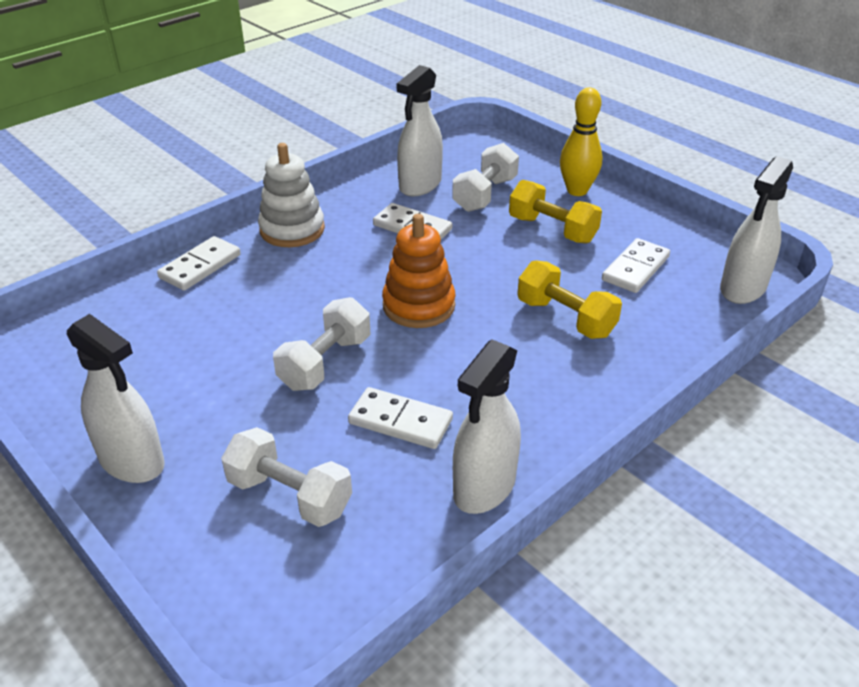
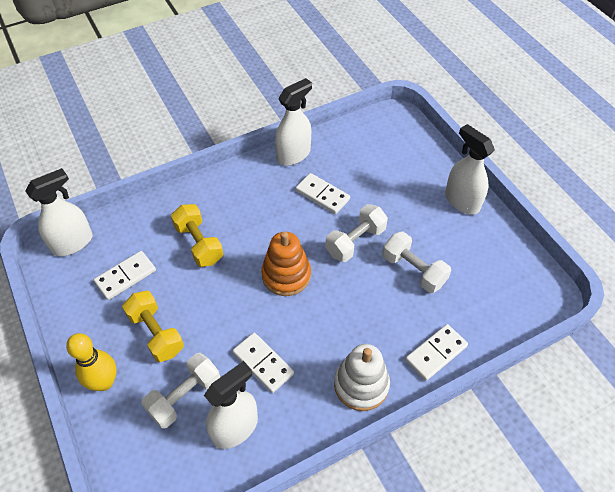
camera: 165 degrees left, 15 degrees up
(289, 495) = (384, 168): white dumbbell -> white dumbbell (413, 270)

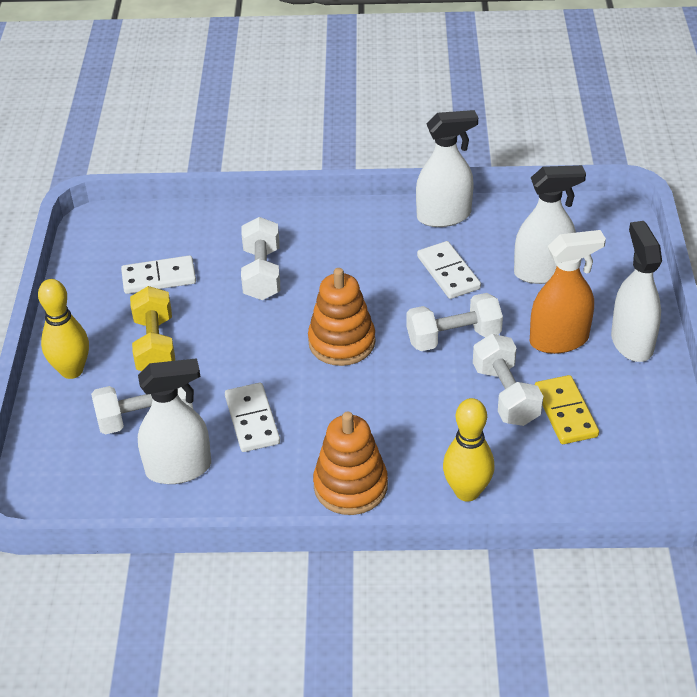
camera: 30 degrees right, 10 degrees down
(72, 243) = (124, 224): white spray bottle -> white spray bottle (542, 272)
(199, 244) = (262, 273): yellow dumbbell -> white dumbbell
(361, 385) = (350, 486): white stacking toy -> orange stacking toy
(420, 217) = (559, 340): none -> orange spray bottle
(436, 353) = (467, 491): white domino -> yellow bowling pin
(456, 267) = (565, 412): none -> yellow domino

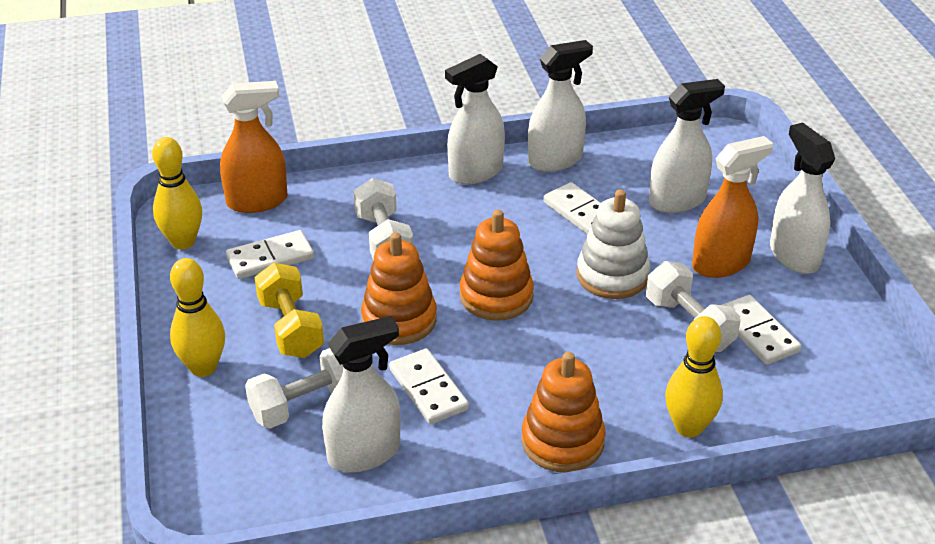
camera: 15 degrees left, 5 degrees down
(90, 252) = (183, 242): none -> yellow bowling pin
(165, 222) = (257, 201): none -> orange spray bottle
(249, 351) = (399, 320): none -> orange stacking toy
(366, 219) = (475, 172): none -> white spray bottle
(453, 337) = (612, 276): white dumbbell -> white stacking toy
(565, 412) = (756, 333): yellow domino -> white domino

